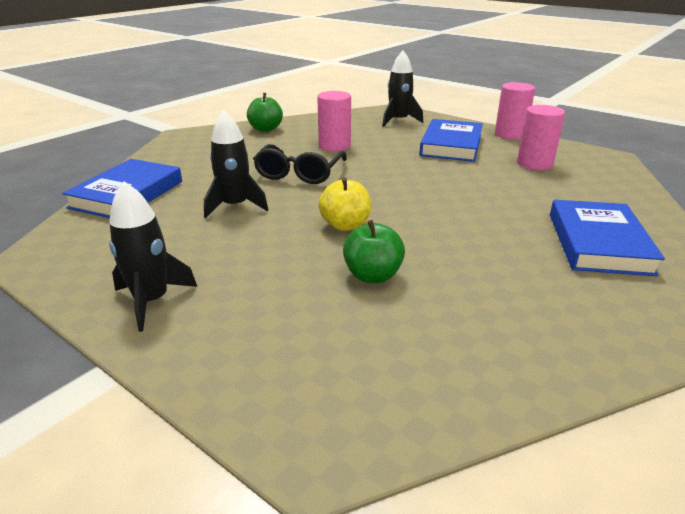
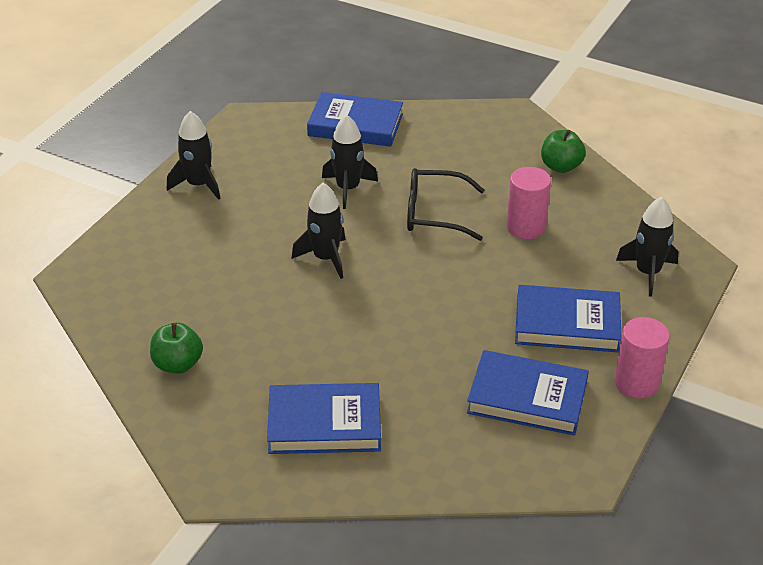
camera: 80 degrees right, 10 degrees up
(345, 225) = (325, 258): yellow apple -> black rocket
(372, 275) = (244, 281): green apple -> green apple (178, 364)
(534, 164) = (527, 398): pink cylinder -> blue book

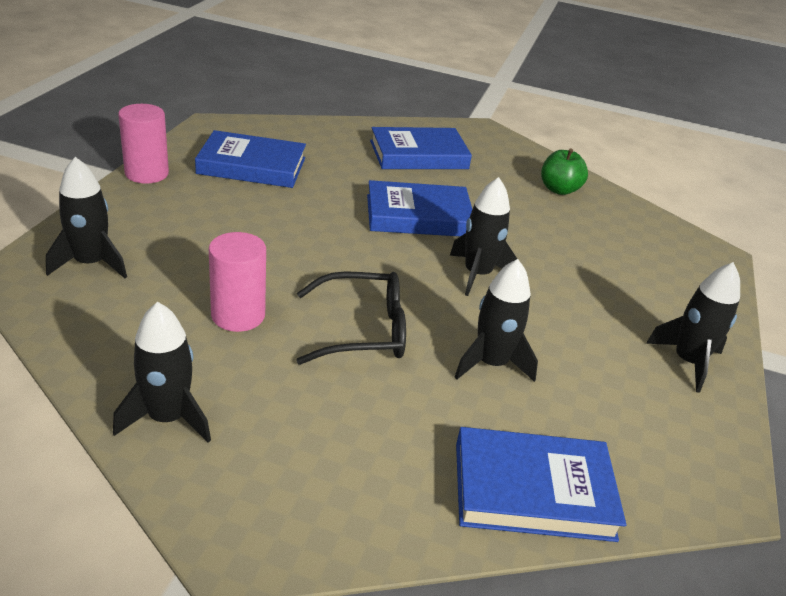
camera: 165 degrees right, 5 degrees down
(561, 166) = (168, 418): green apple -> black rocket
(567, 324) = (204, 215): blue book -> blue book (418, 216)

